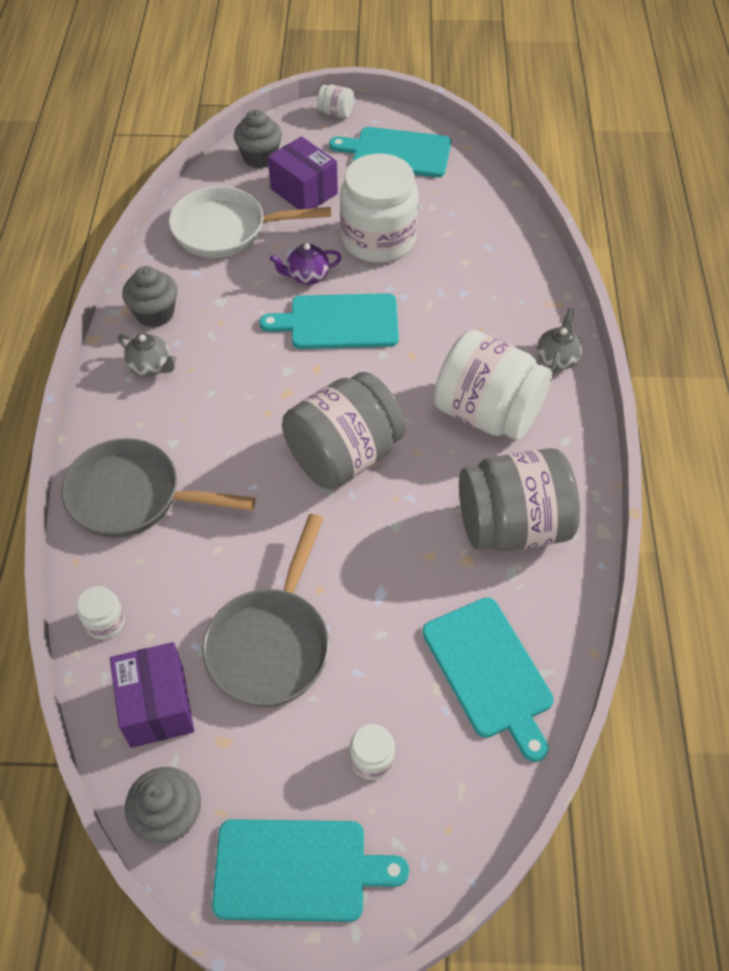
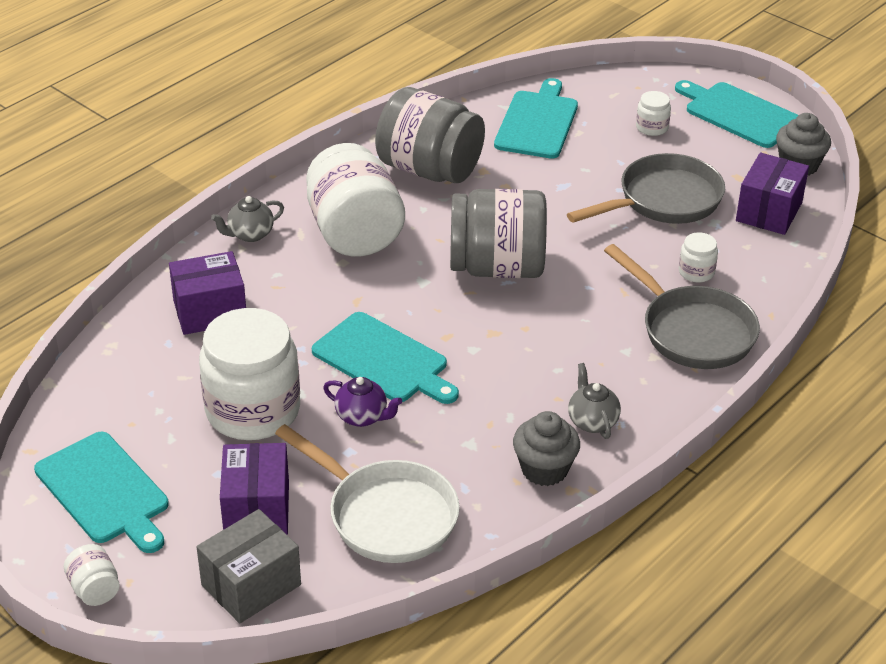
camera: 140 degrees left, 15 degrees down
(105, 622) = (774, 269): white jar -> white jar (696, 272)
(260, 157) = (251, 585): grey cupcake -> grey box
(495, 283) = (210, 311): none -> purple box

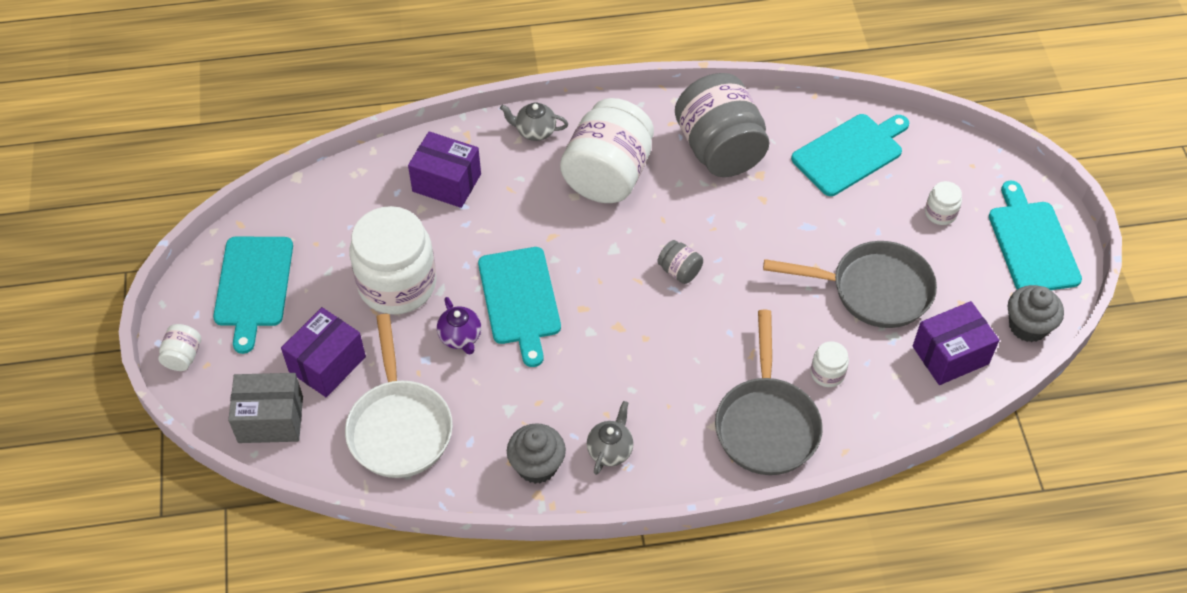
camera: 40 degrees right, 15 degrees up
(497, 267) = (679, 271): grey jar -> grey jar, size x0.42

